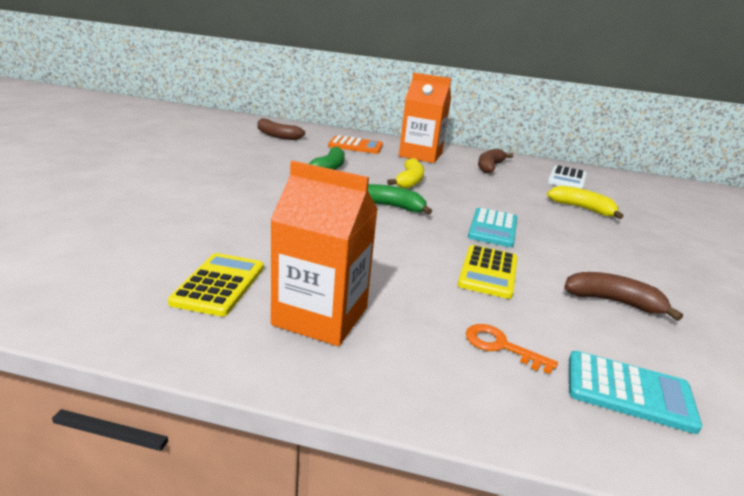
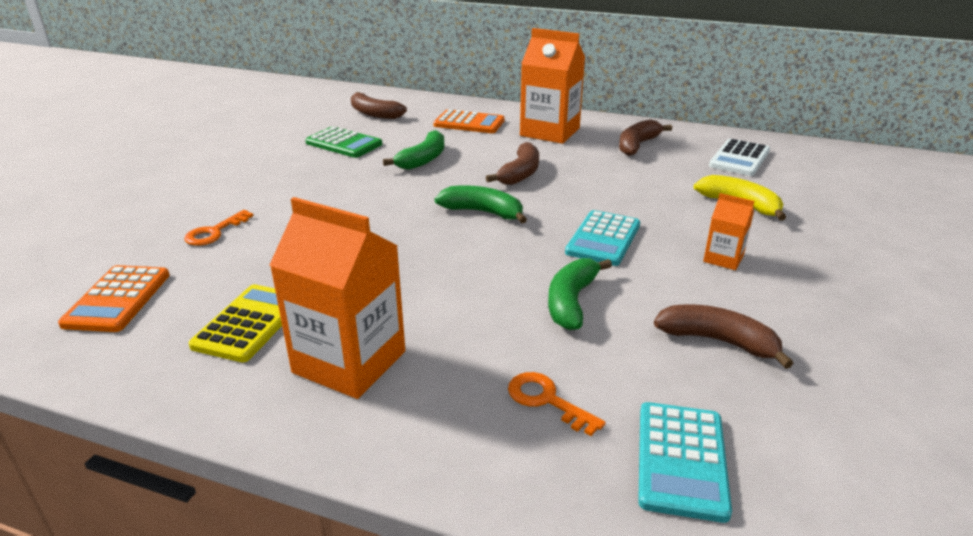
camera: 10 degrees right, 5 degrees up
(86, 263) = (117, 299): none -> orange calculator
(165, 213) = (214, 232): none -> orange key
(259, 154) = (344, 143): none -> green calculator
(409, 181) = (520, 173): yellow banana -> brown banana
(488, 272) = (571, 302): yellow calculator -> green banana
(588, 244) = (723, 259): none -> orange carton
(629, 392) = (681, 460): turquoise calculator -> turquoise calculator turned 75 degrees clockwise

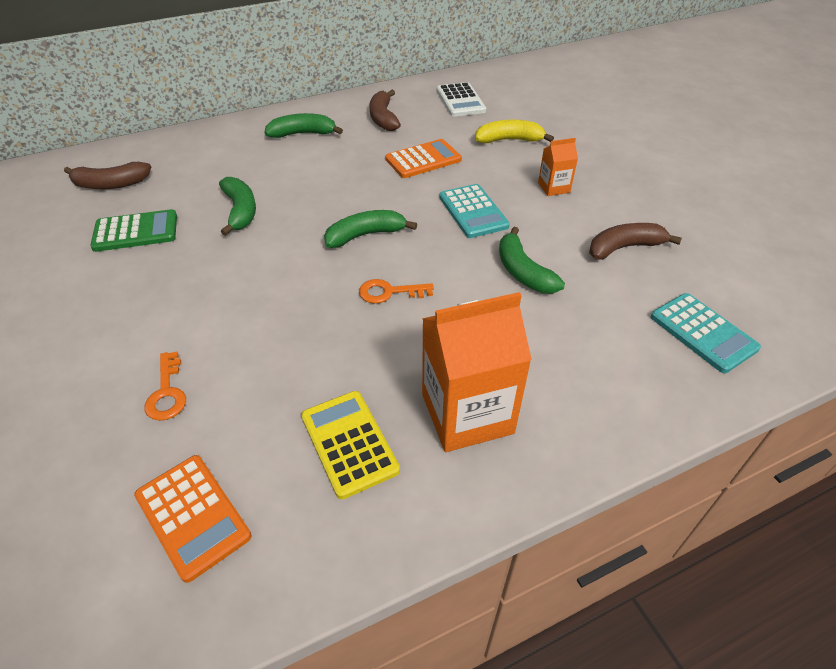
camera: 45 degrees left, 15 degrees up
(469, 123) = (222, 154): orange calculator -> orange calculator (423, 160)
(520, 173) = (339, 185): brown banana -> none
(546, 400) = (605, 348): orange key -> orange key (389, 292)
(550, 132) = (303, 134): orange carton -> green banana

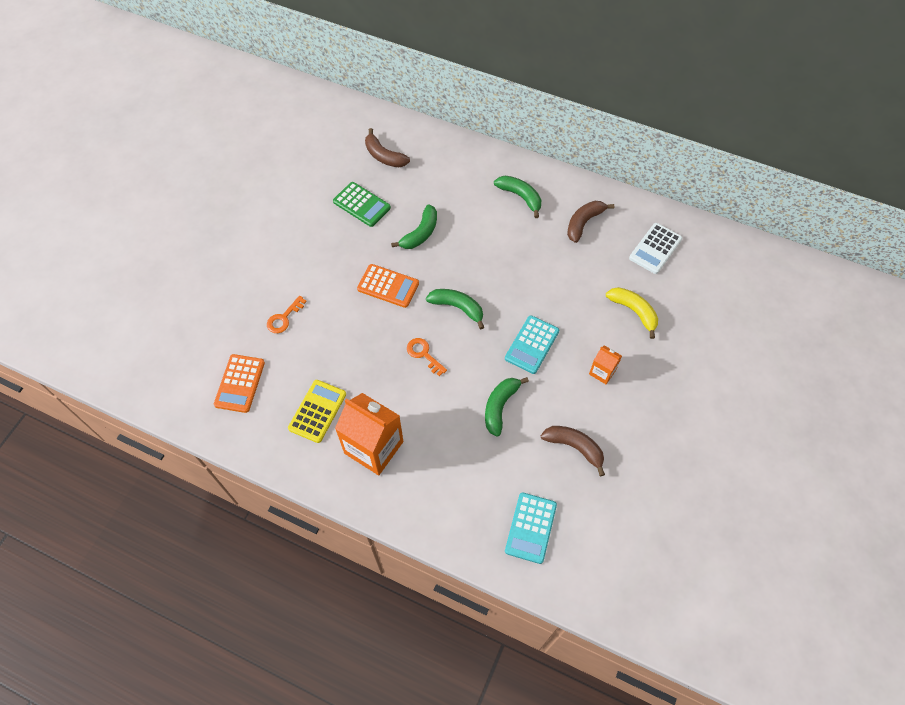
camera: 50 degrees right, 15 degrees up
(423, 160) = (559, 280): orange calculator -> orange calculator (388, 286)

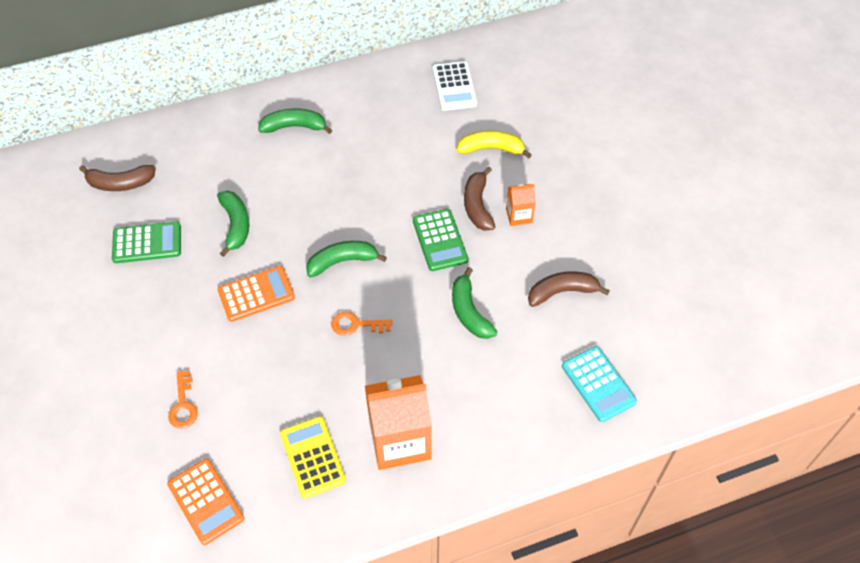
camera: 45 degrees left, 5 degrees down
(531, 345) = (439, 240): turquoise calculator -> green calculator
(584, 223) = (374, 108): brown banana -> brown banana (477, 205)

